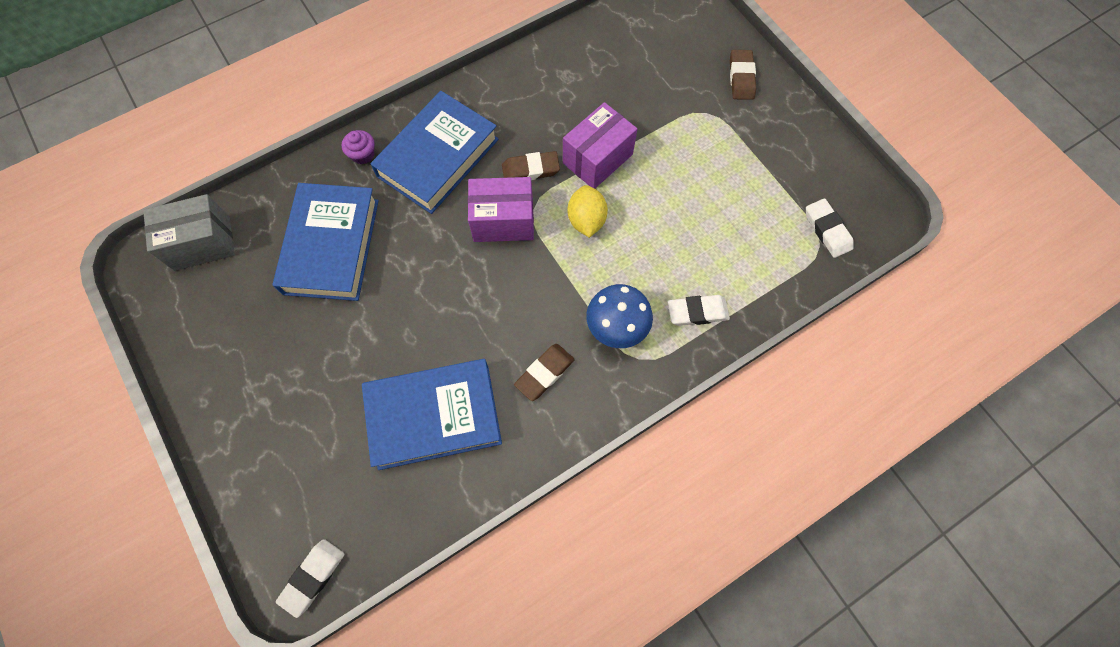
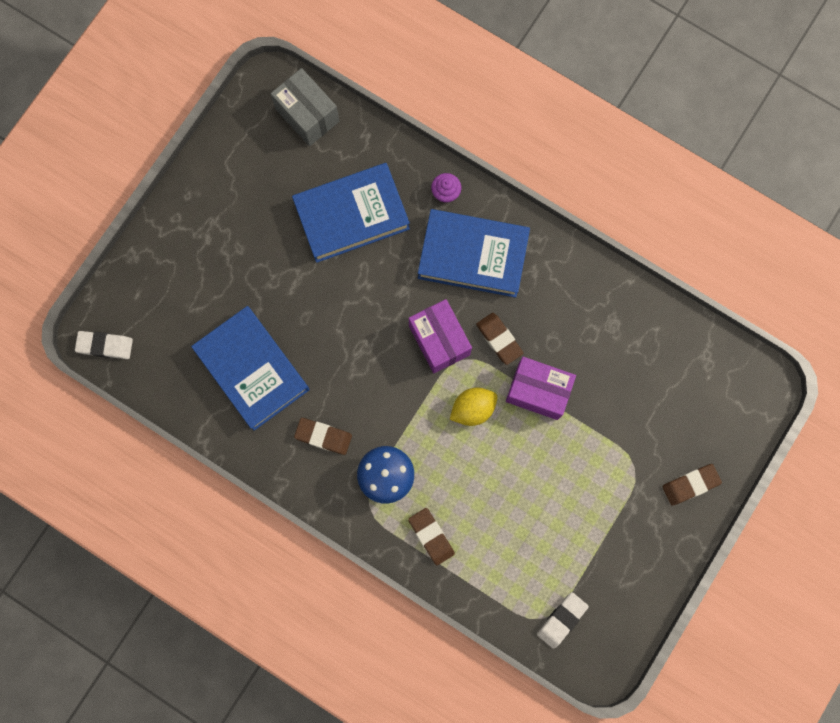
camera: 65 degrees right, 10 degrees up
(697, 312) = (431, 536): white eraser -> brown eraser

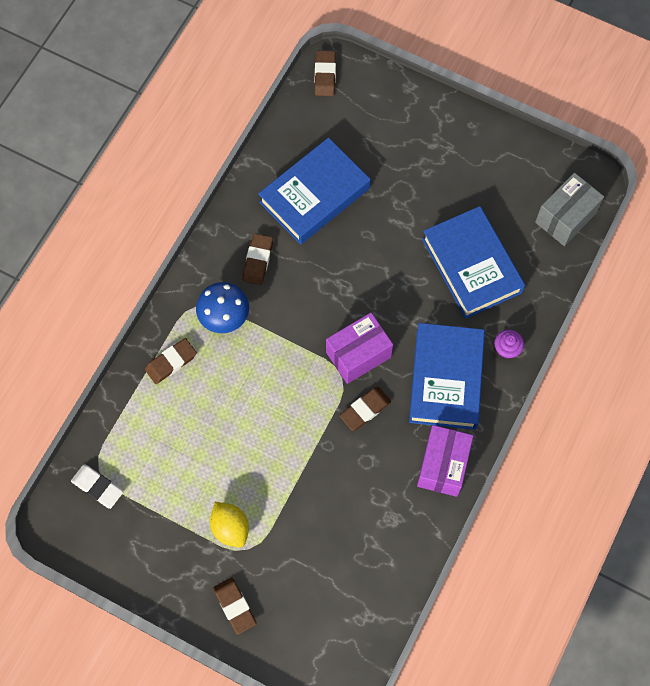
camera: 85 degrees right, 10 degrees down
(105, 345) = (325, 75): white eraser -> brown eraser
(473, 409) = (294, 390): yellow lemon -> yellow lemon (230, 528)
(538, 391) = (316, 450): purple box -> purple box (443, 466)

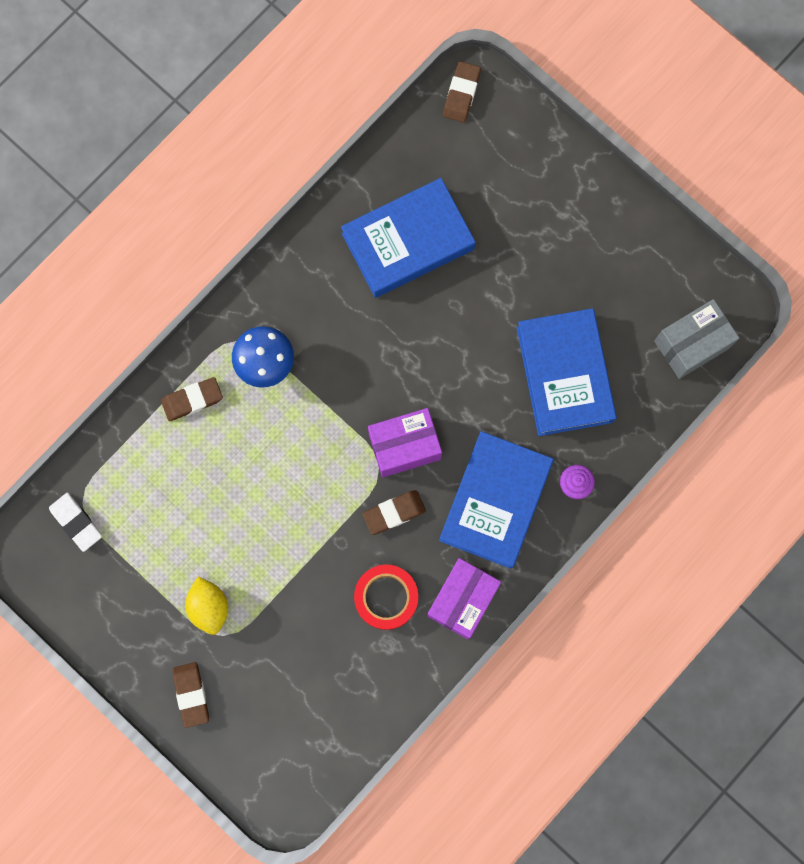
camera: 15 degrees right, 10 degrees up
(258, 261) = (321, 304): brown eraser -> none
(378, 480) = (386, 597): none -> red tape

